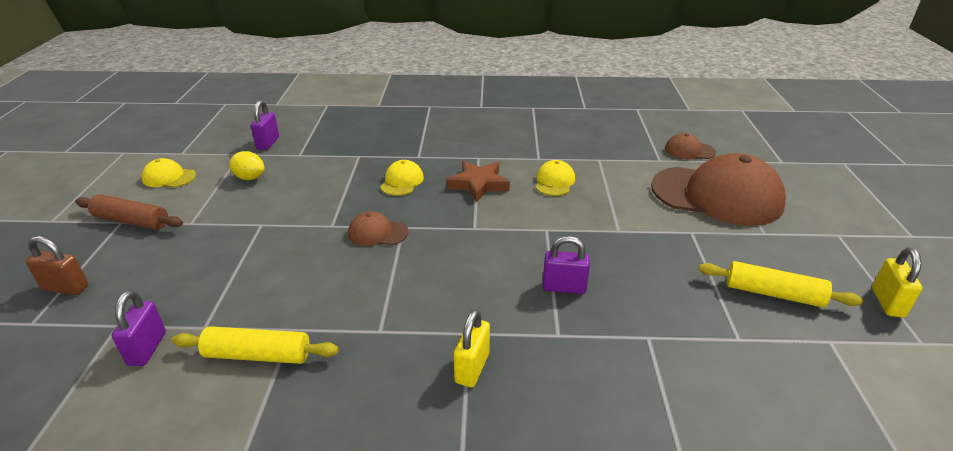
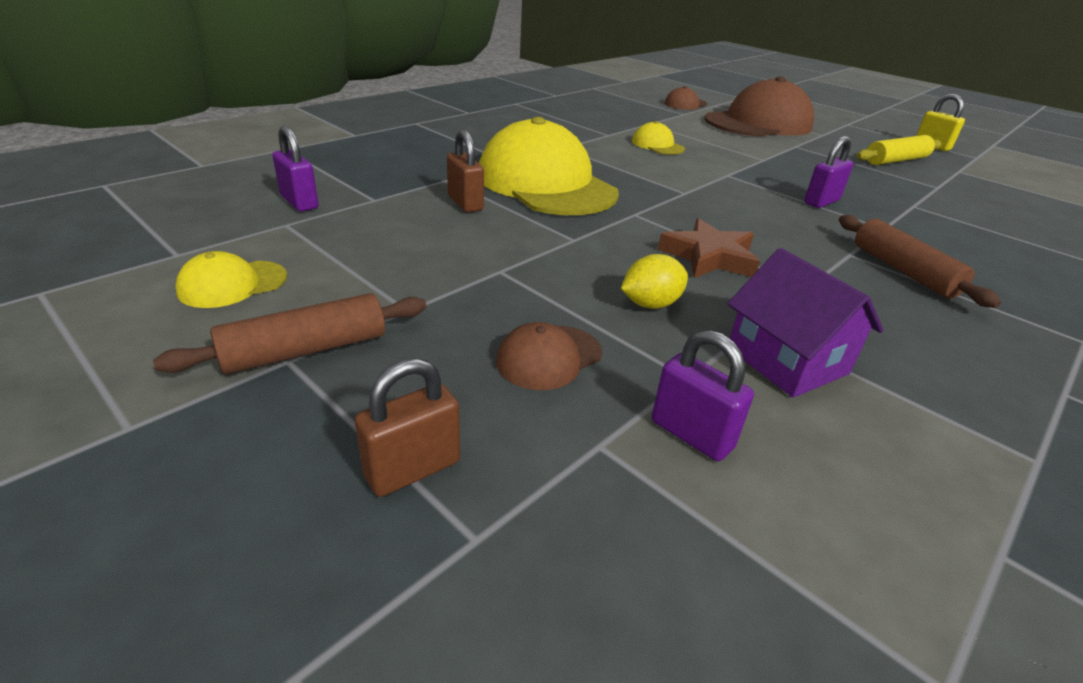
camera: 50 degrees left, 0 degrees up
(249, 178) = (366, 239): yellow lemon -> yellow lemon (650, 304)
(258, 355) = (786, 360): yellow rolling pin -> purple house
(332, 176) = (465, 203): none -> brown padlock
(377, 233) = (627, 226): brown cap -> brown cap (549, 357)
(402, 181) = (545, 184): yellow cap -> yellow cap, size x2.29
(472, 368) = (903, 271): yellow padlock -> brown rolling pin
(478, 184) = (612, 164): brown star -> brown star (709, 257)

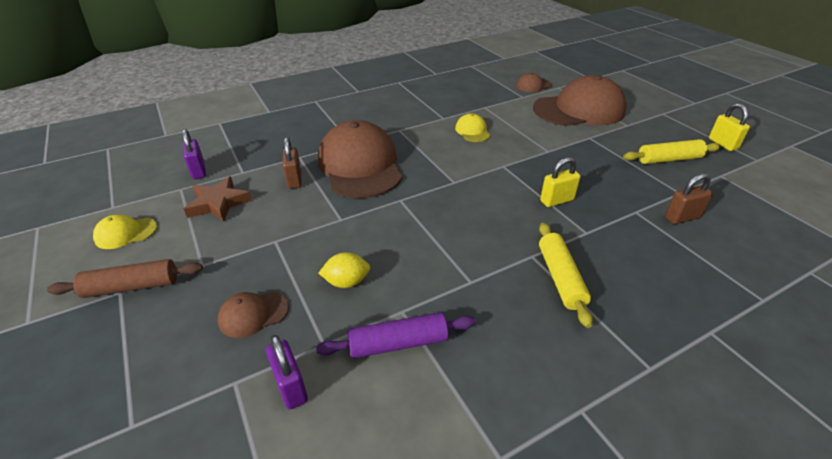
camera: 20 degrees right, 5 degrees up
(413, 469) = (131, 376): brown padlock -> brown padlock (682, 217)
(545, 184) = (360, 166): yellow cap -> brown cap
(709, 257) = (421, 246): brown star -> brown star (218, 203)
(786, 360) = (398, 343): purple house -> purple rolling pin
(821, 202) = (557, 200): purple padlock -> yellow padlock
(903, 271) = (560, 278): brown rolling pin -> yellow rolling pin

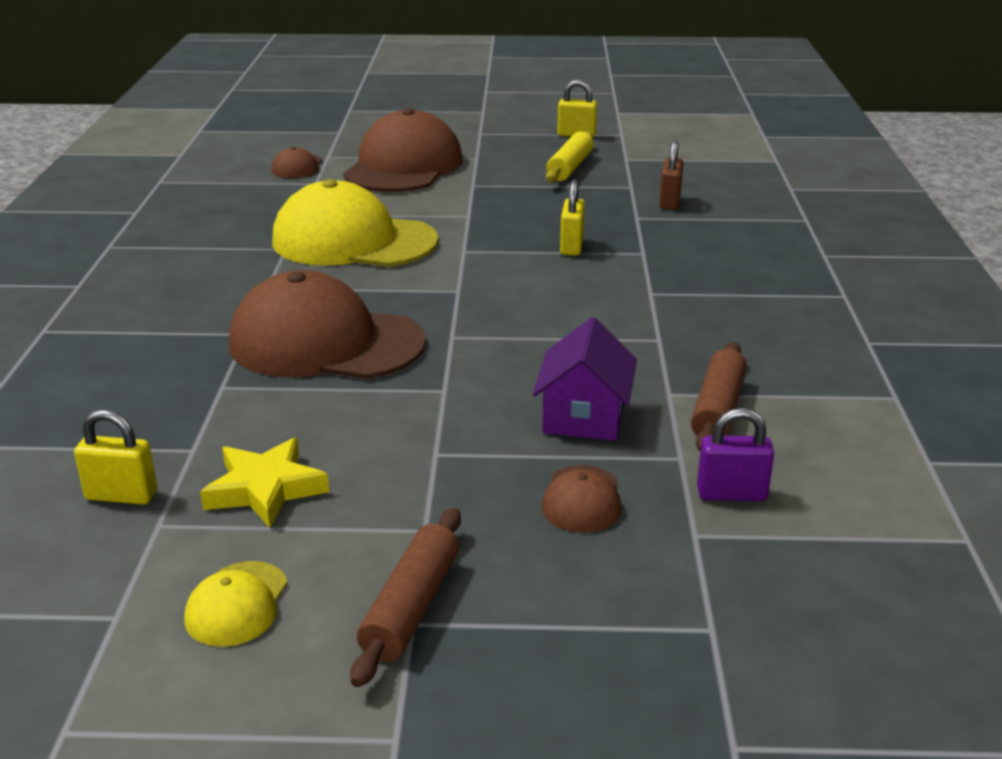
camera: 60 degrees left, 10 degrees down
(199, 171) = (121, 495): purple padlock -> yellow padlock
(218, 203) = (265, 489): brown star -> yellow star
(294, 180) = (290, 405): brown padlock -> none
(347, 282) = (584, 416): yellow lemon -> purple house
(398, 343) = (717, 409): purple rolling pin -> brown rolling pin
(472, 131) = (353, 241): yellow cap -> yellow cap, size x2.29
(560, 278) = (699, 291): yellow rolling pin -> none

